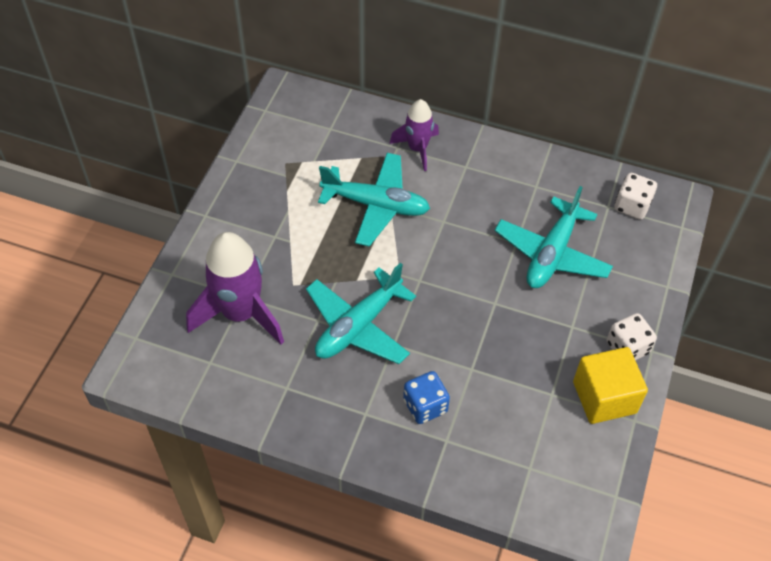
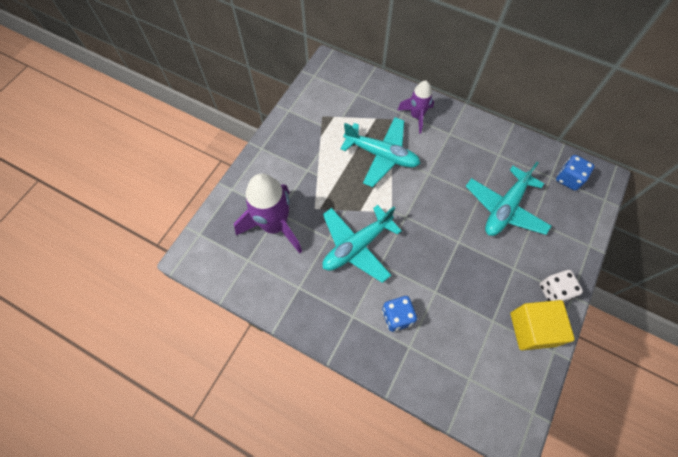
camera: 10 degrees right, 10 degrees up
(632, 206) = (568, 179): white dice -> blue dice

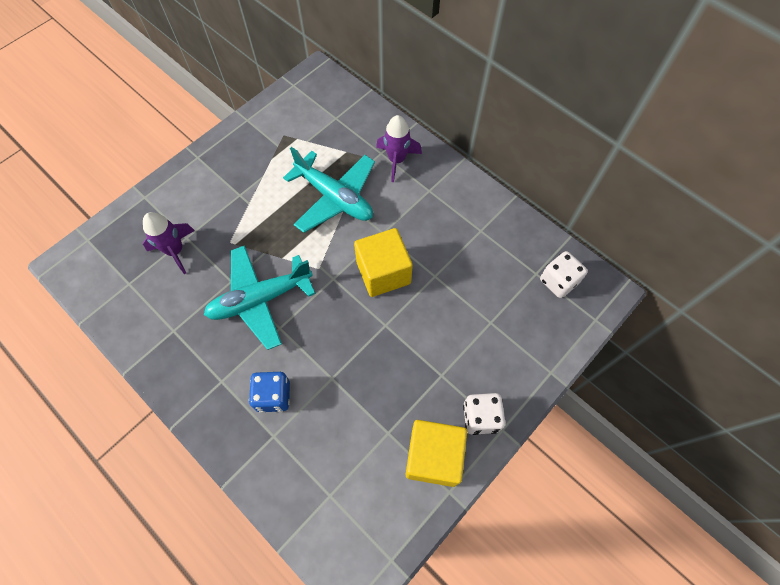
camera: 15 degrees right, 0 degrees up
(274, 225) = (175, 251): purple rocket -> purple rocket, size x0.59
(441, 203) = (383, 272): none -> yellow cube
(505, 208) = (460, 298): turquoise plane -> none
(568, 179) = (558, 281): blue dice -> white dice

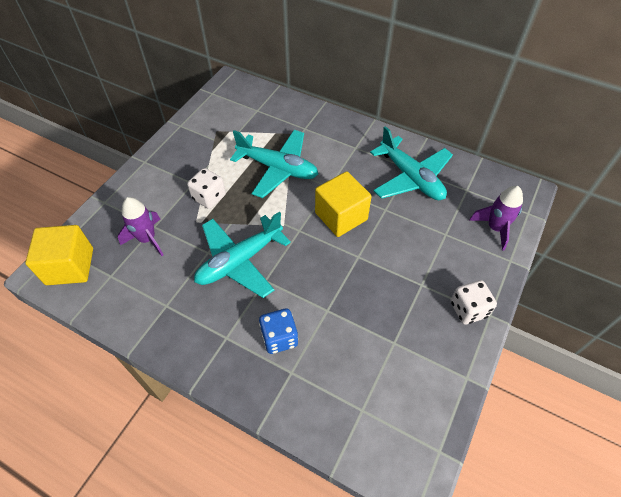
camera: 15 degrees left, 10 degrees down
(396, 160) = (320, 131): purple rocket -> purple rocket (495, 228)
(433, 457) = (441, 352): yellow cube -> yellow cube (70, 266)
(478, 243) = (411, 178): none -> turquoise plane
(558, 281) = (487, 192): white dice -> white dice (209, 197)

